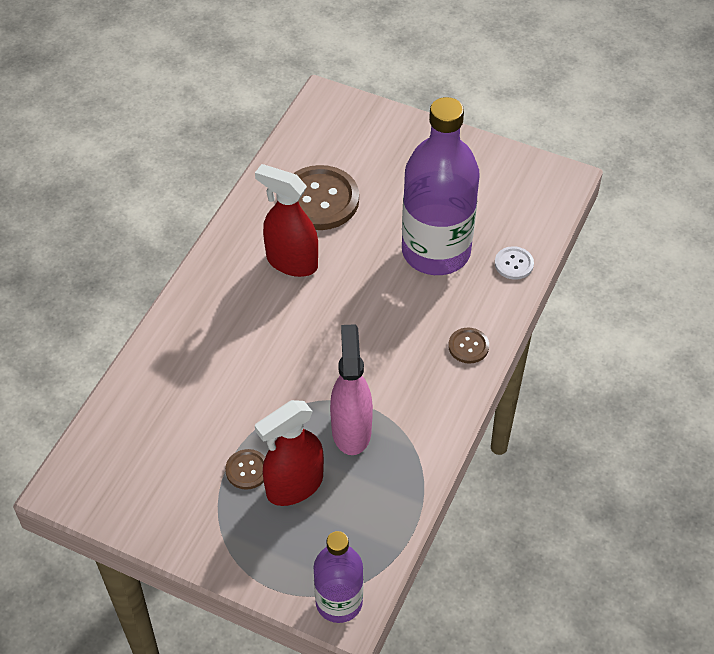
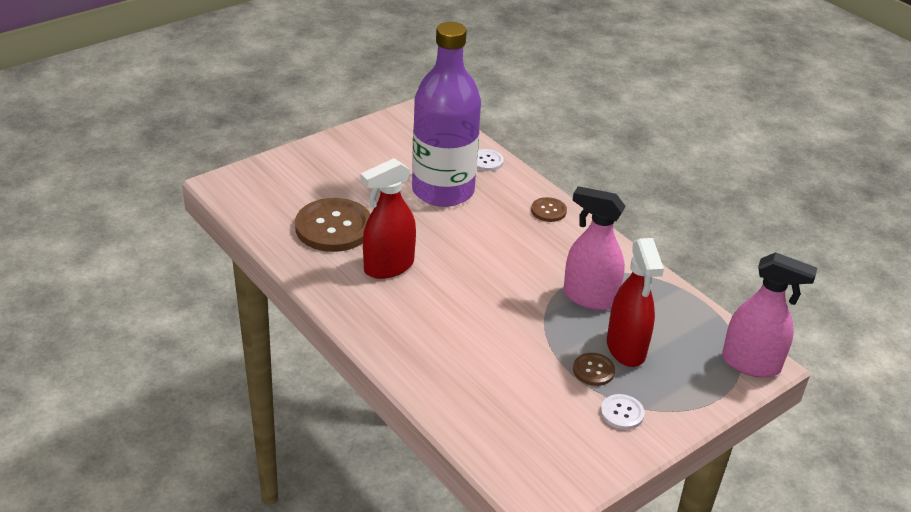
camera: 65 degrees left, 15 degrees down
(202, 512) = (622, 413): none -> white button
(339, 602) = (751, 364): purple bottle -> pink spray bottle

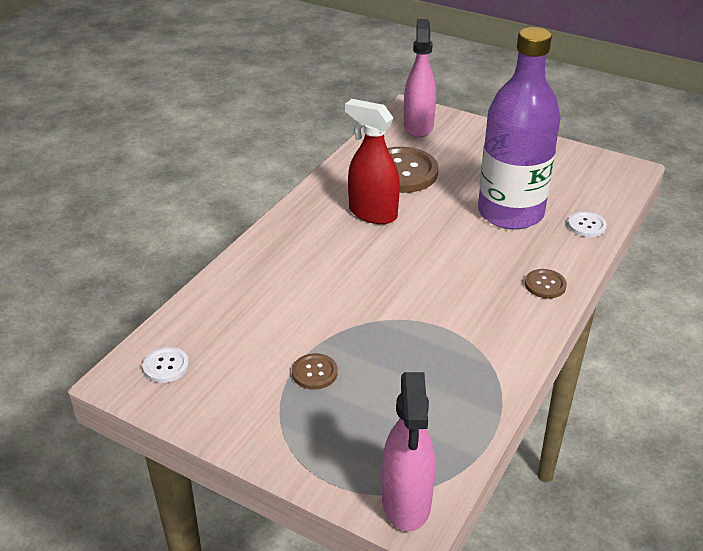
camera: 70 degrees right, 0 degrees up
(589, 298) = (425, 345): pink spray bottle -> pink spray bottle (418, 126)
(622, 413) = (263, 406): white button -> white button (166, 366)
(626, 349) = (363, 389): red spray bottle -> none

